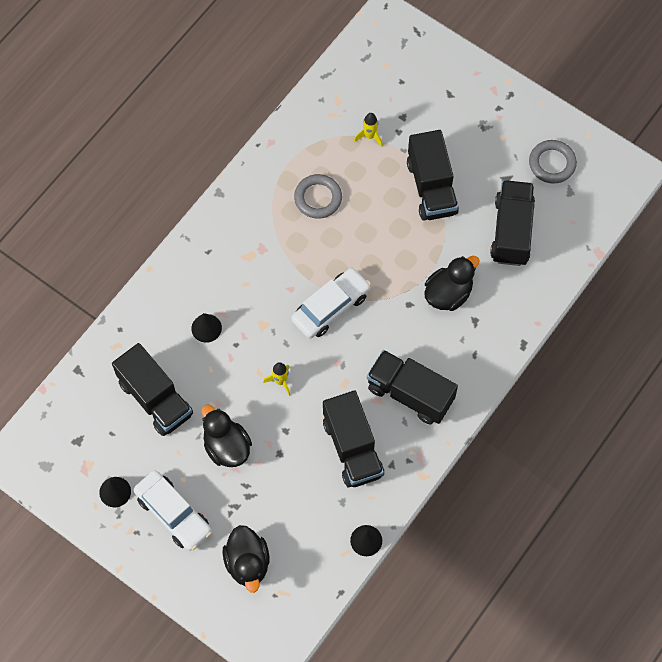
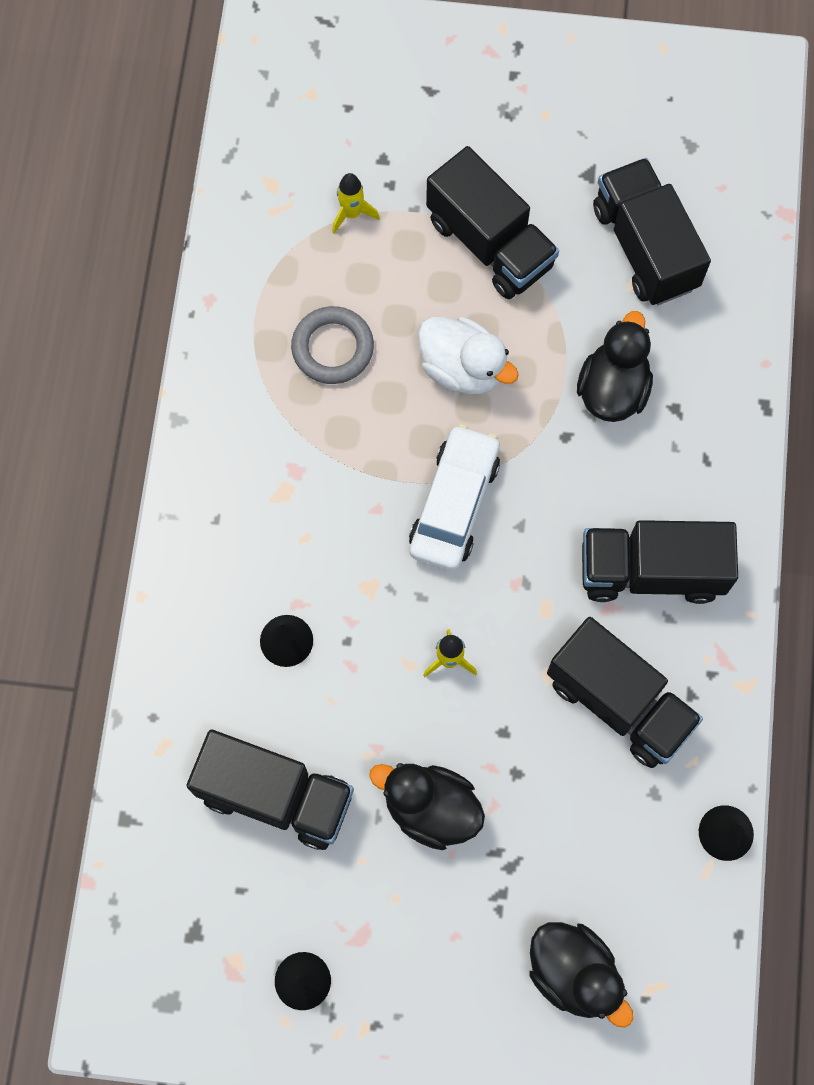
camera: 30 degrees left, 5 degrees up
(173, 514) = (414, 962): white car -> none
(377, 243) = (463, 368): none -> white duck
(552, 163) = (640, 117): grey ring -> none

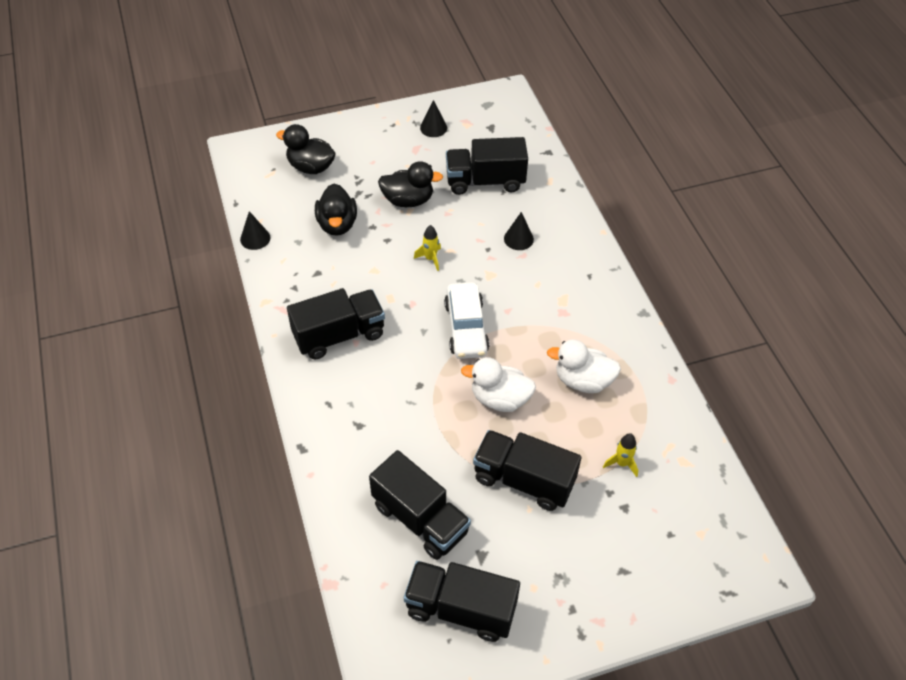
camera: 155 degrees right, 20 degrees down
(332, 348) = (583, 381): grey ring -> white duck
(612, 389) = (403, 422): black duck -> black duck (337, 224)
(618, 702) = (332, 271): black truck -> black truck (461, 609)

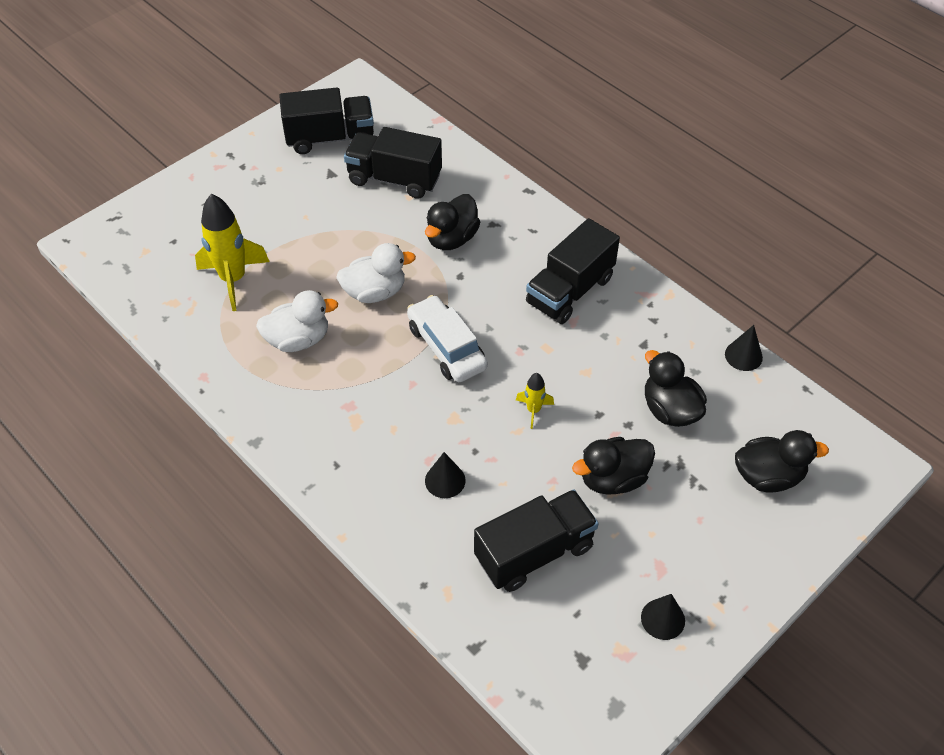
camera: 155 degrees right, 0 degrees up
(405, 425) = (451, 239): none -> black duck
(524, 480) = (320, 235): black truck -> none
(622, 463) = (233, 279): yellow rocket -> yellow rocket, size x2.04

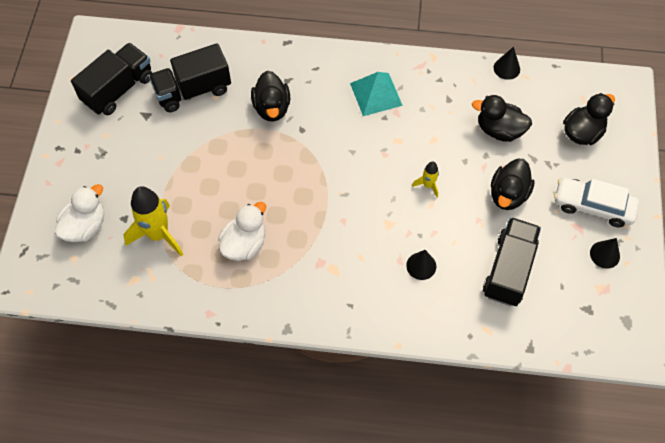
camera: 40 degrees left, 10 degrees up
(375, 292) = (260, 177): white duck -> white duck (85, 226)
(446, 347) = (340, 182): white car -> white car (593, 206)
(570, 291) = (376, 94): black truck -> turquoise pyramid

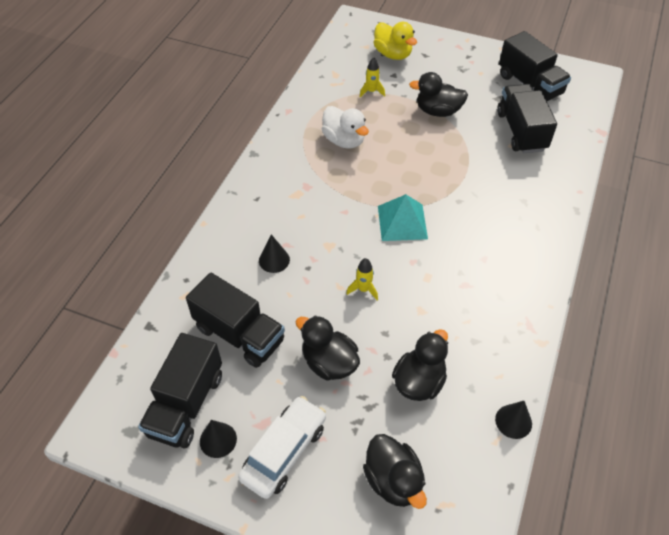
camera: 105 degrees right, 10 degrees down
(85, 226) = (393, 54): white duck -> yellow duck
(158, 235) = (371, 92): yellow rocket -> yellow rocket, size x0.49
(272, 108) = (490, 183): black duck -> black duck (437, 111)
(376, 94) = (494, 272): turquoise pyramid -> turquoise pyramid (402, 222)
(587, 288) = (186, 404): none -> black truck

